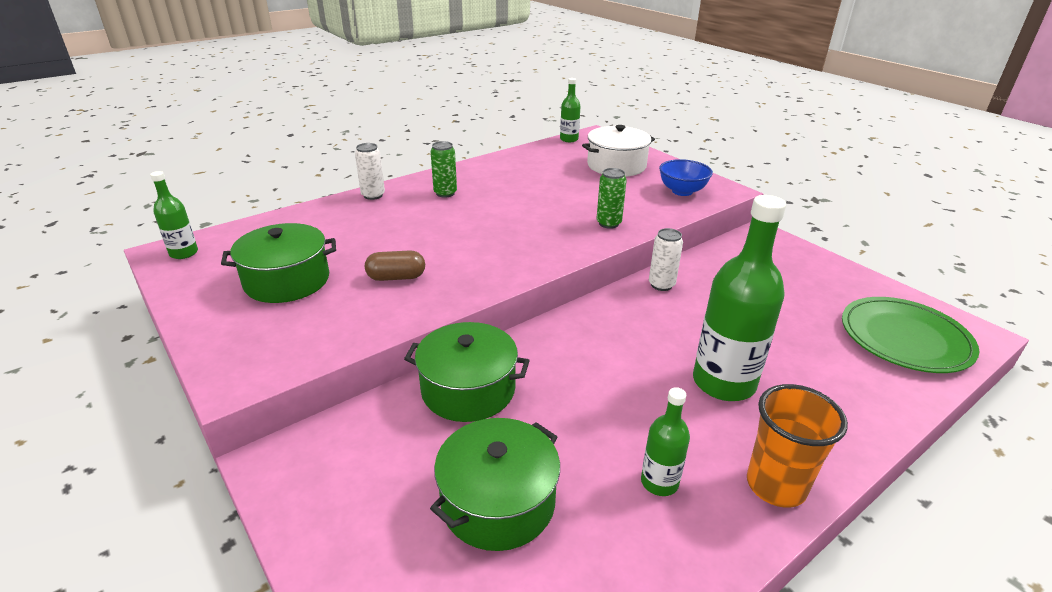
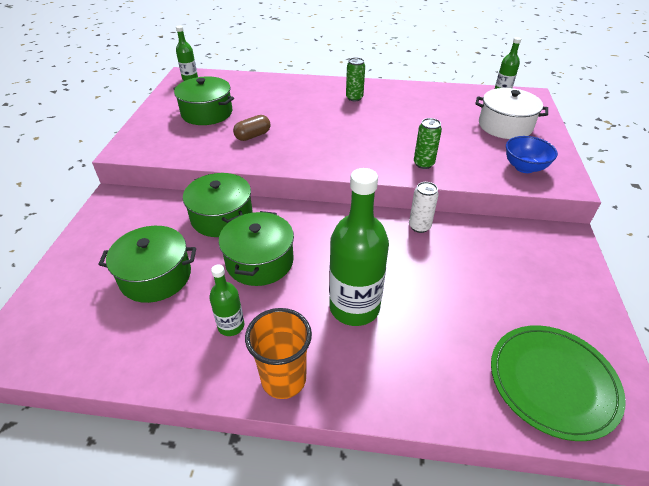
camera: 45 degrees right, 10 degrees up
(373, 195) = (313, 83): white can -> none
(396, 277) = (253, 136): brown capsule -> brown capsule turned 75 degrees counterclockwise
(582, 404) = (259, 261): none -> green pot

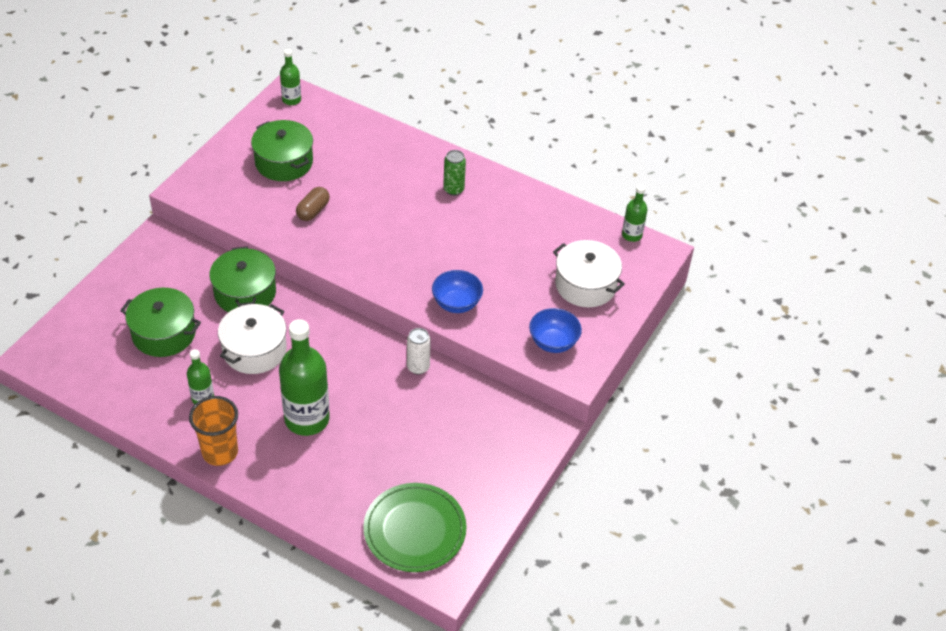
camera: 20 degrees right, 5 degrees up
(253, 136) = (313, 211): brown capsule -> brown capsule turned 45 degrees counterclockwise
(259, 261) = (254, 350): green pot -> white pot
(423, 164) = (456, 304): green can -> blue bowl

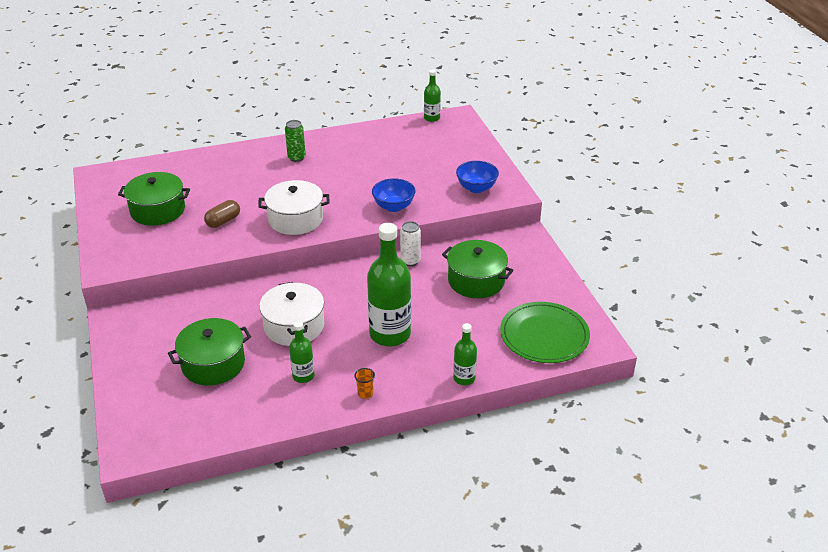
camera: 45 degrees left, 10 degrees down
(220, 452) = (365, 394): orange cup -> orange cup, size x0.44
(245, 293) = (235, 302): green pot -> green pot (476, 280)
(291, 100) = (106, 177): green bottle -> green bottle (464, 378)
(313, 211) = (223, 221): brown capsule -> brown capsule turned 60 degrees clockwise
(585, 285) = (447, 153): white pot -> white pot (295, 219)

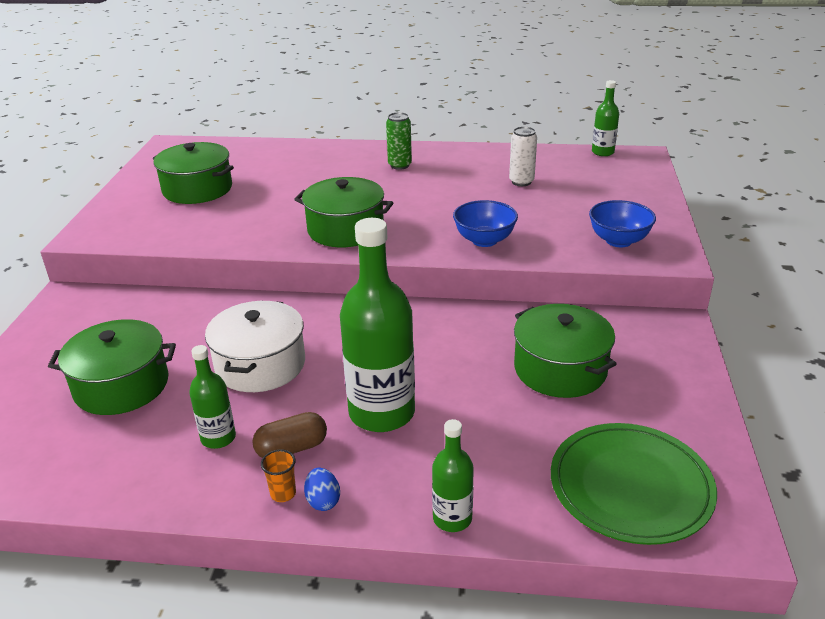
camera: 25 degrees right, 5 degrees down
(223, 221) = (258, 214): brown capsule -> brown capsule (292, 448)
(295, 219) = (345, 229): white pot -> green pot
(390, 390) = (323, 501): none -> blue egg
(410, 261) = (477, 319): white can -> white can (521, 182)

